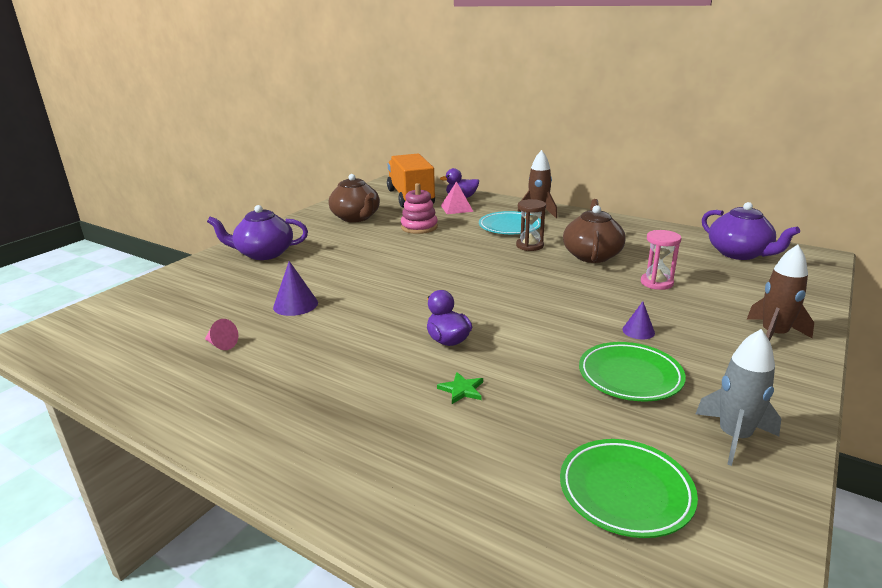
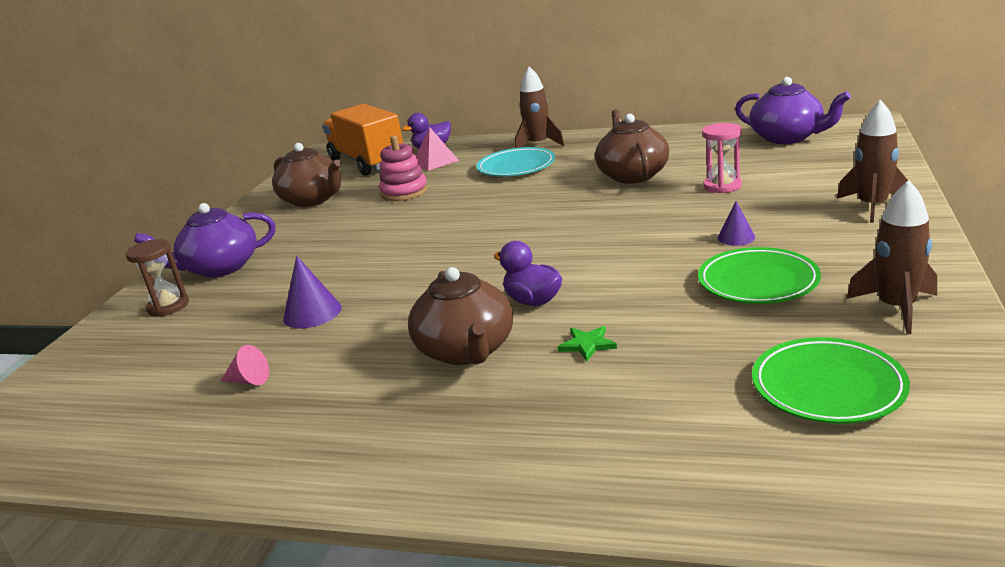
camera: 15 degrees left, 0 degrees up
(374, 366) = (466, 350): none -> brown teapot
(529, 246) = (554, 181): brown hourglass -> brown hourglass (168, 306)
(734, 437) = (896, 308): grey rocket -> brown rocket

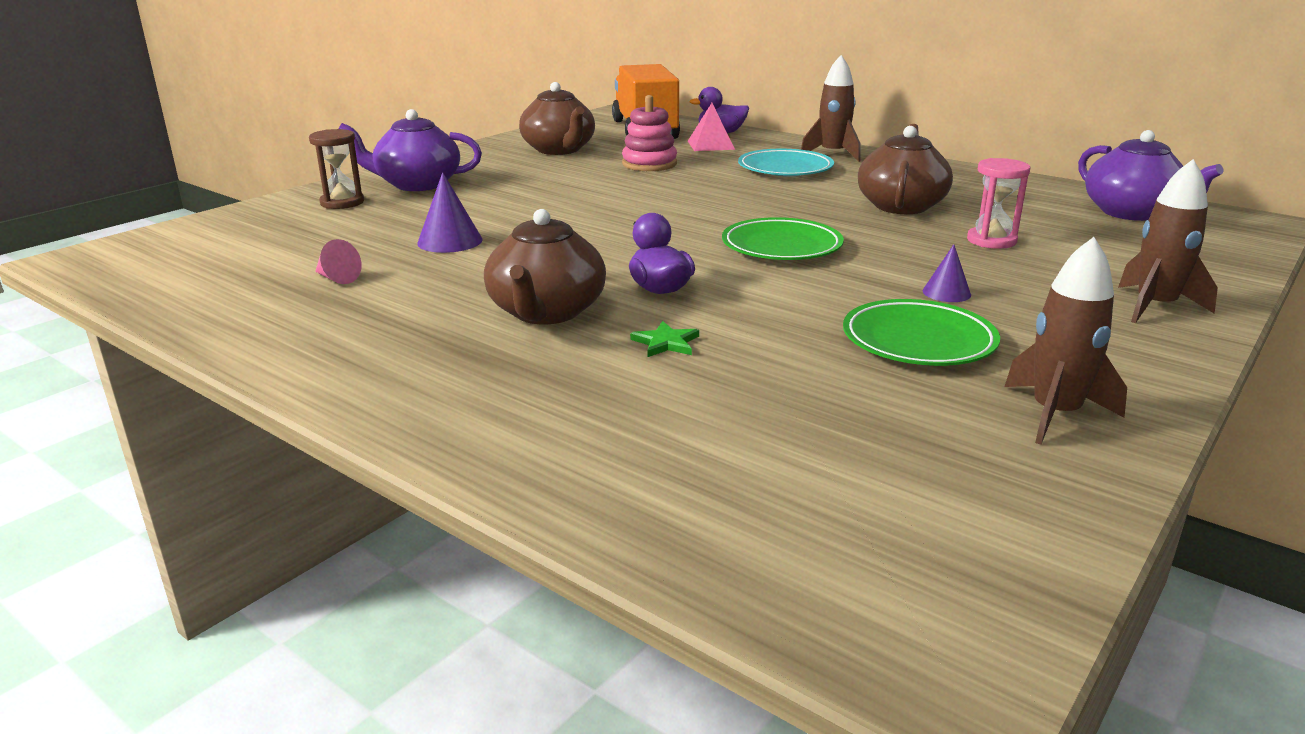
camera: 20 degrees right, 0 degrees up
(827, 387) = (874, 462): green plate -> green plate (781, 247)

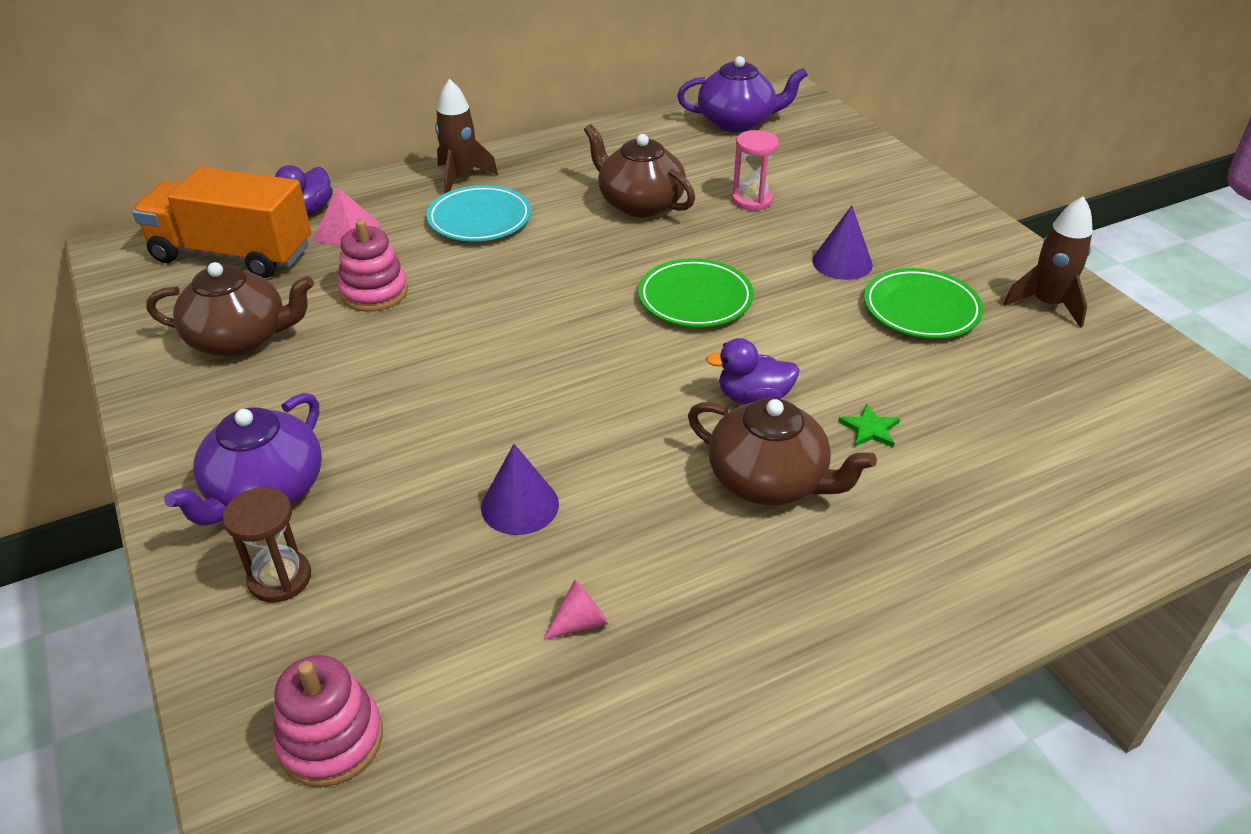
camera: 65 degrees left, 15 degrees up
(212, 239) = (331, 740): none -> pink stacking toy
(946, 293) = (842, 262): purple cone -> purple cone, size x1.57
(1155, 307) = (909, 197): brown rocket -> none

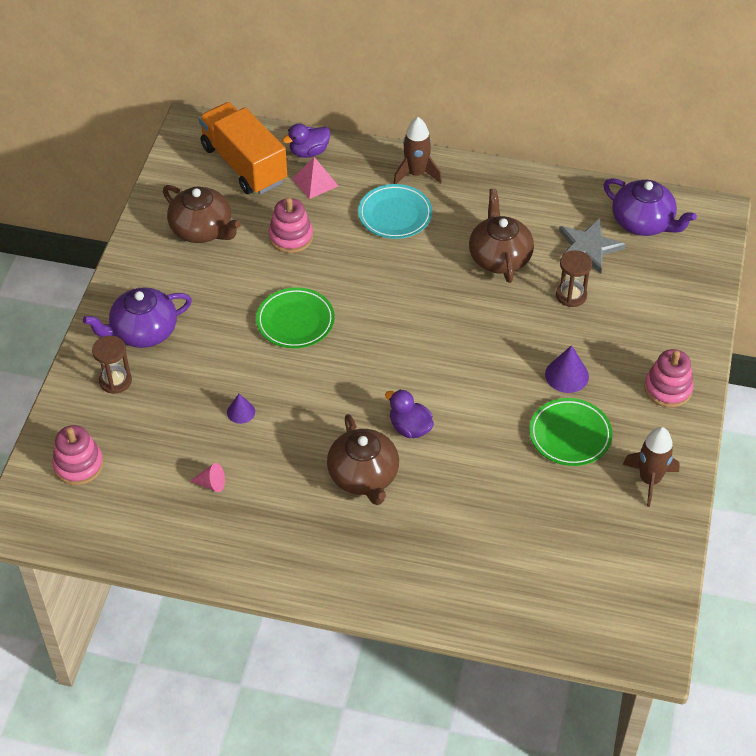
camera: 40 degrees right, 10 degrees up
(520, 505) = (241, 412): purple cone -> purple cone, size x0.64
(695, 299) = (452, 347): green plate -> green plate (295, 321)
(714, 159) = (588, 247): none -> grey star
(752, 200) = (571, 295): pink hourglass -> brown hourglass
(870, 429) = (446, 484): green star -> none
(945, 225) = (668, 389): none -> pink stacking toy

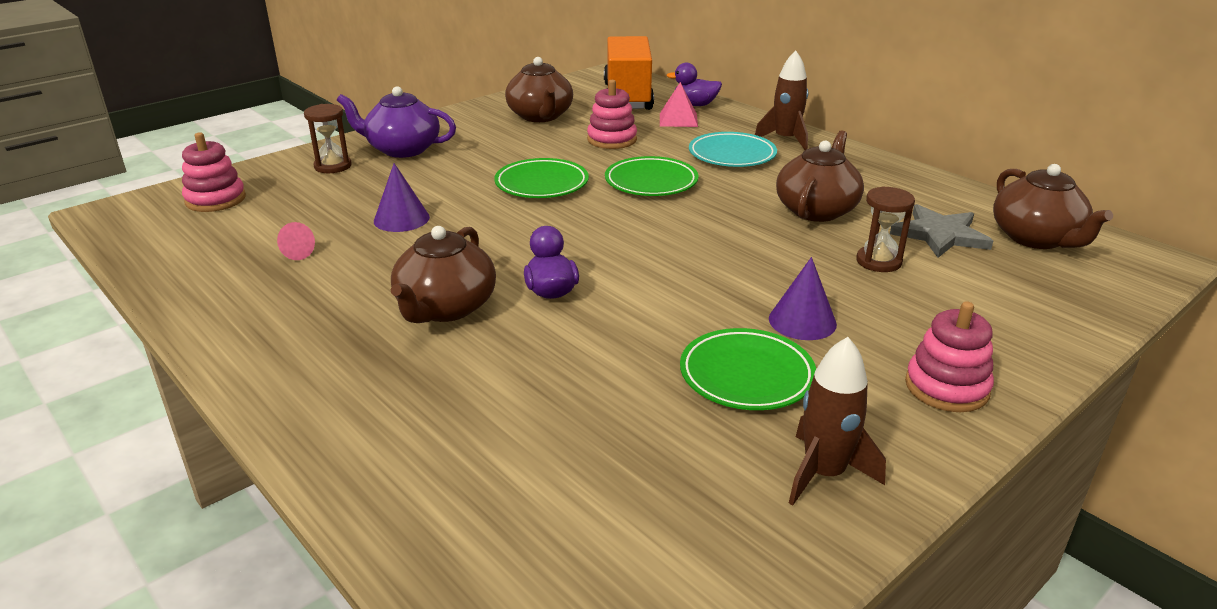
camera: 35 degrees right, 20 degrees down
(241, 412) = (401, 219): purple cone -> purple cone, size x1.57
(368, 279) = (651, 182): none -> green plate
(643, 222) = (1036, 238): purple teapot -> brown teapot

